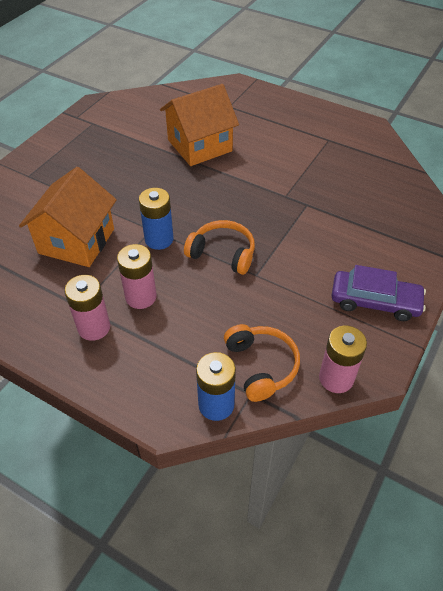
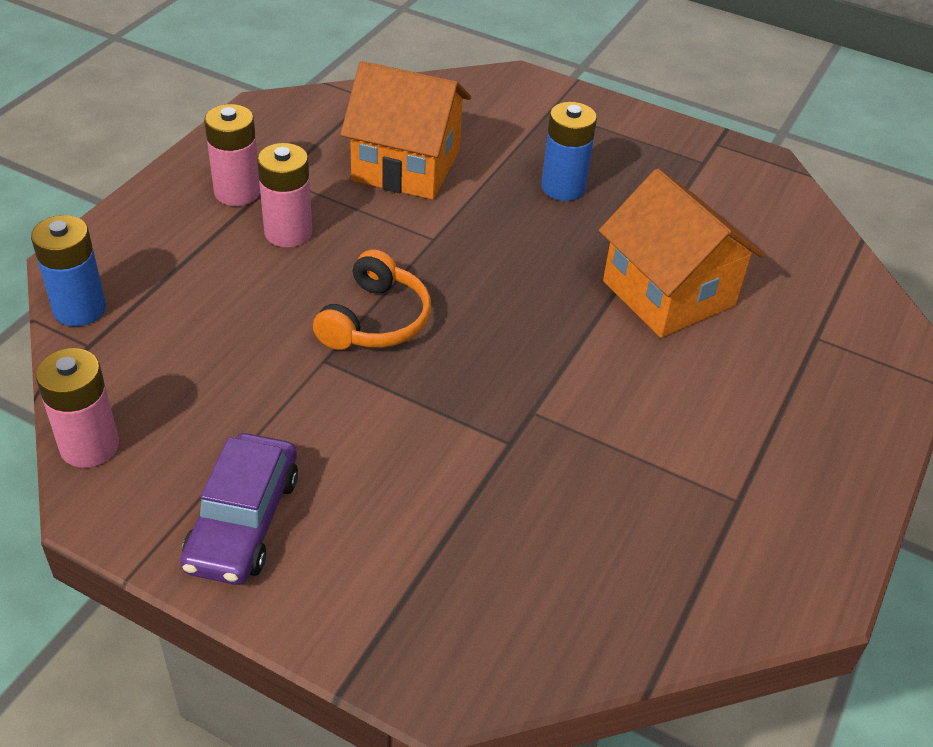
camera: 85 degrees right, 5 degrees down
(159, 239) = (409, 247): blue battery -> blue battery (563, 187)
(261, 366) = (134, 358): orange headphones -> none

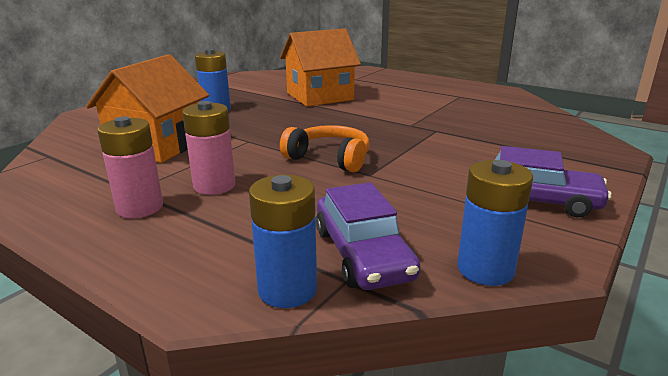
camera: 80 degrees left, 20 degrees down
(89, 446) = (485, 269): pink battery -> blue battery
(130, 355) = (362, 254): none -> purple car

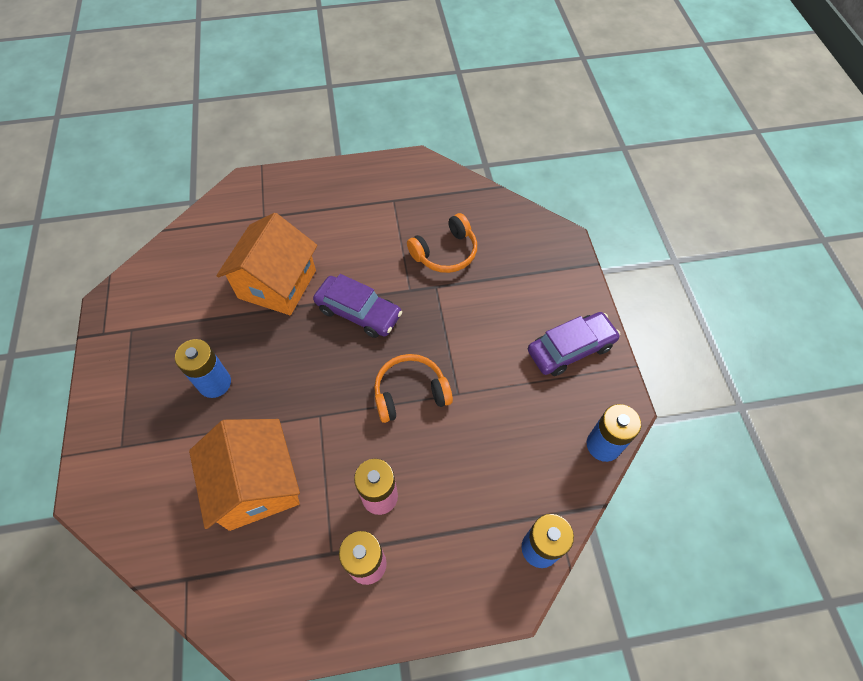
camera: 45 degrees left, 35 degrees up
(362, 254) = (541, 485): purple car -> purple car (358, 312)
(470, 122) = (445, 253): none -> orange headphones

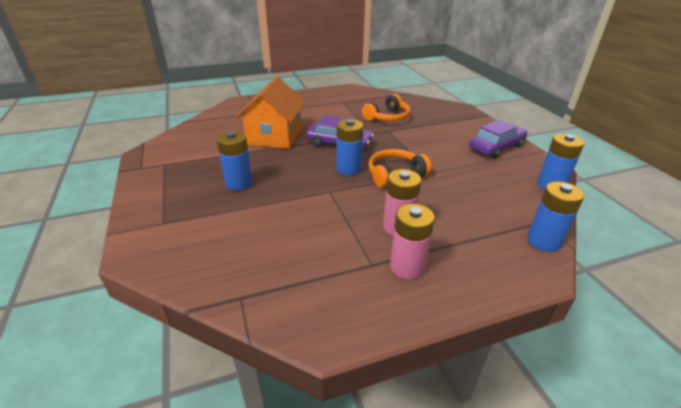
camera: 10 degrees left, 25 degrees down
(257, 485) = (291, 232): orange house -> none
(355, 371) = (348, 169): none -> blue battery

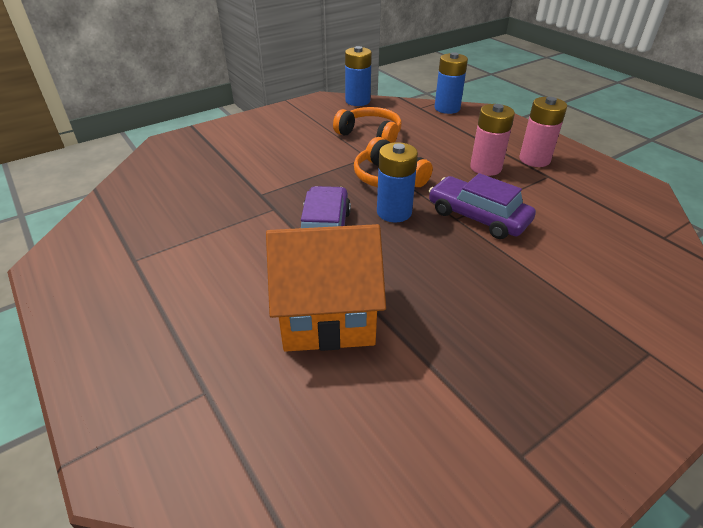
camera: 105 degrees left, 5 degrees up
(239, 183) = (500, 307): blue battery -> none
(387, 117) = (211, 199): orange headphones -> orange headphones (370, 135)
(496, 147) = (288, 122): purple car -> purple car (478, 216)

